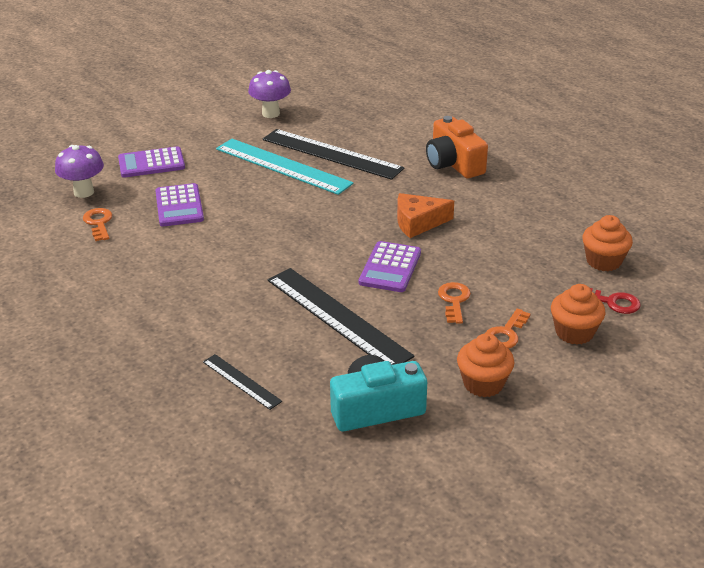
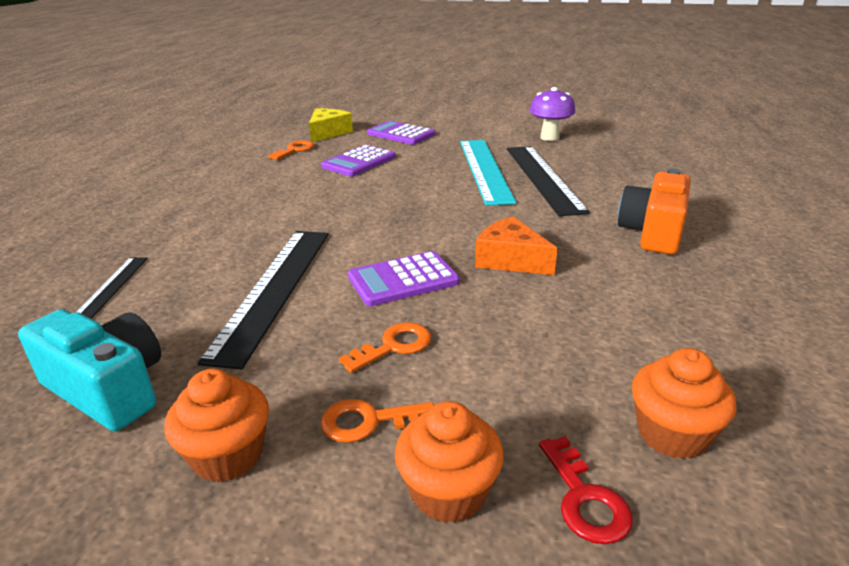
camera: 50 degrees right, 5 degrees down
(84, 192) = (328, 133): purple mushroom -> yellow cheese

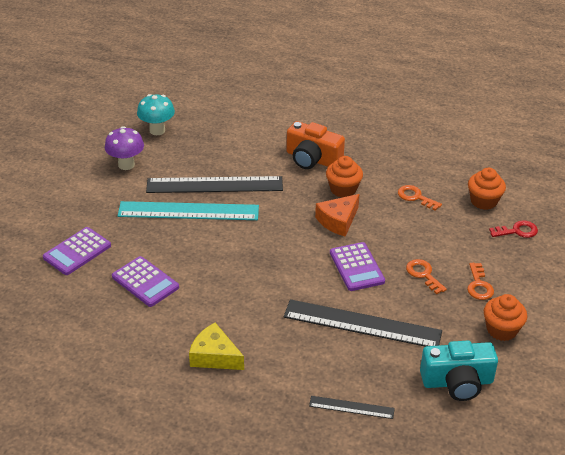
camera: 85 degrees left, 10 degrees up
(108, 389) = (457, 382): turquoise camera -> turquoise camera turned 135 degrees counterclockwise
(295, 150) = (95, 326): orange key -> orange key (415, 197)
(328, 133) = (49, 303): yellow cheese -> yellow cheese (214, 356)
(448, 492) = (517, 265): orange cupcake -> orange cupcake (343, 189)
(625, 144) = (157, 130): none -> turquoise mushroom

